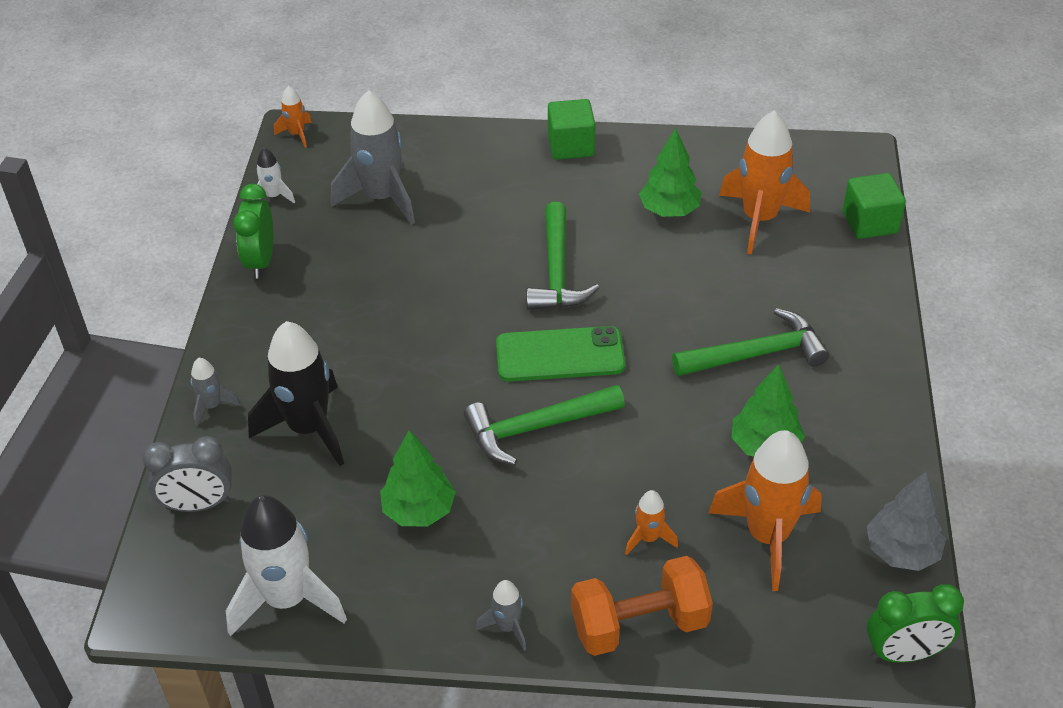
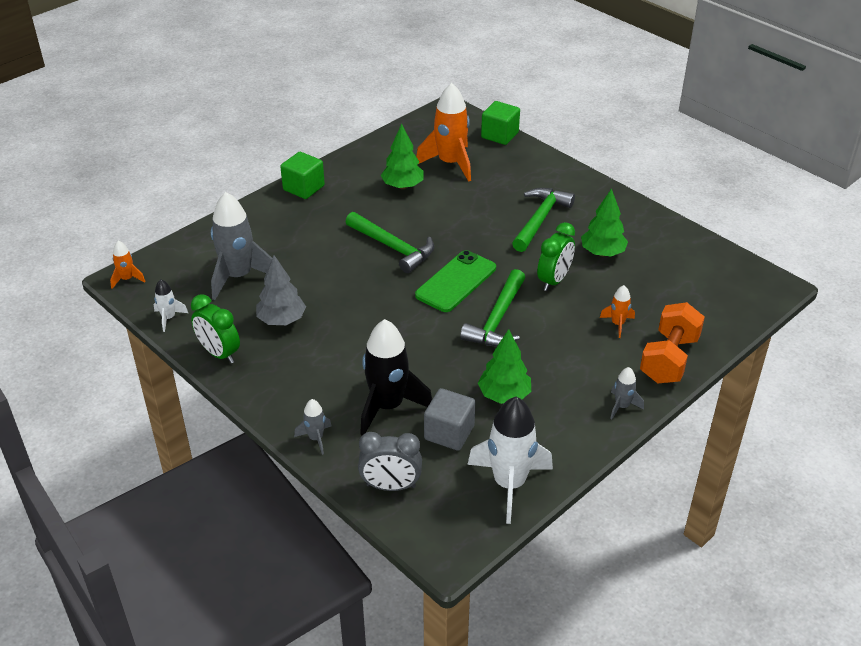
camera: 50 degrees left, 5 degrees down
(198, 505) = (391, 486): grey clock -> grey clock turned 60 degrees clockwise
(317, 501) = (449, 432): none -> grey cube
(767, 536) = (659, 286): orange rocket -> none
(901, 552) = (712, 252): grey tree -> grey tree (282, 320)
(904, 653) = (770, 287): green clock -> green clock (554, 280)

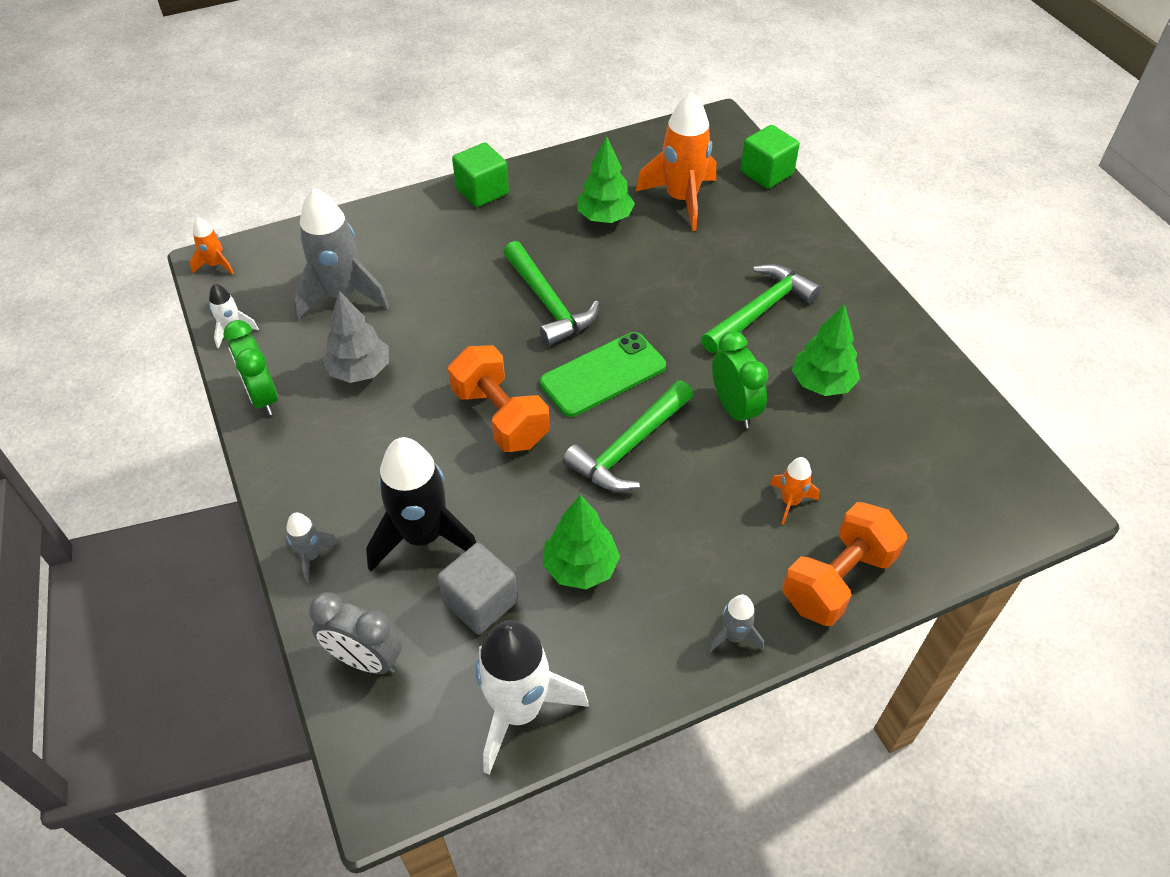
camera: 20 degrees right, 10 degrees up
(399, 323) = (500, 417): none -> orange dumbbell
(554, 280) = (734, 408): green clock -> green clock turned 75 degrees counterclockwise

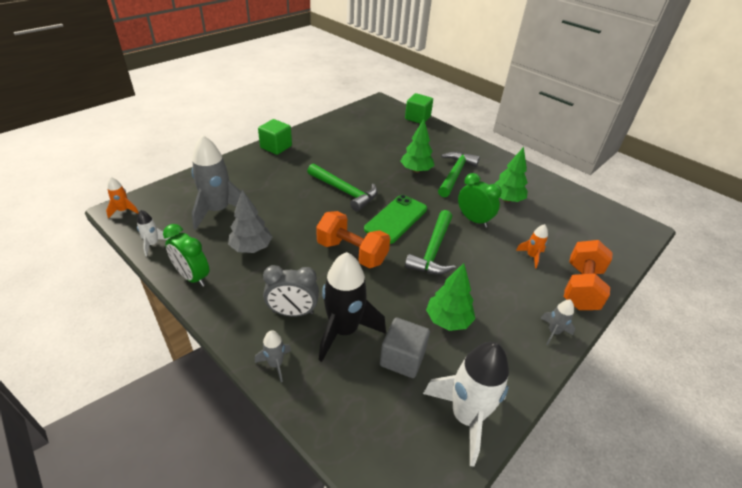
camera: 25 degrees left, 10 degrees down
(365, 660) = (349, 420): grey clock -> grey clock (293, 312)
(604, 217) = (350, 148): green tree -> green tree (416, 170)
(681, 199) = (384, 134): orange rocket -> none

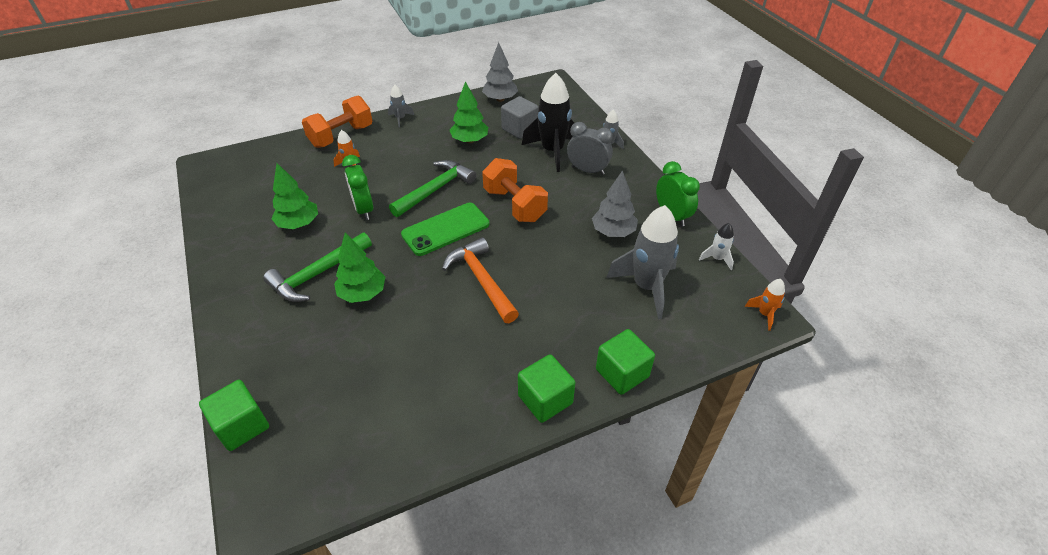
camera: 155 degrees left, 5 degrees up
(233, 163) = (622, 373): none -> green cube
(344, 191) = (481, 280): green hammer -> orange hammer
(466, 417) = (500, 99): white rocket -> grey tree

